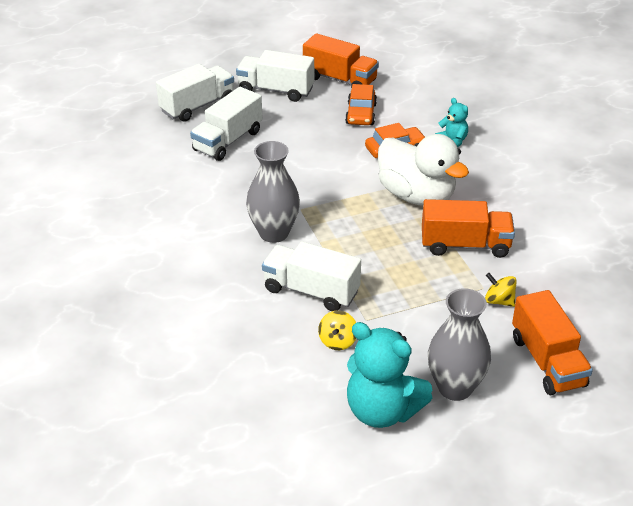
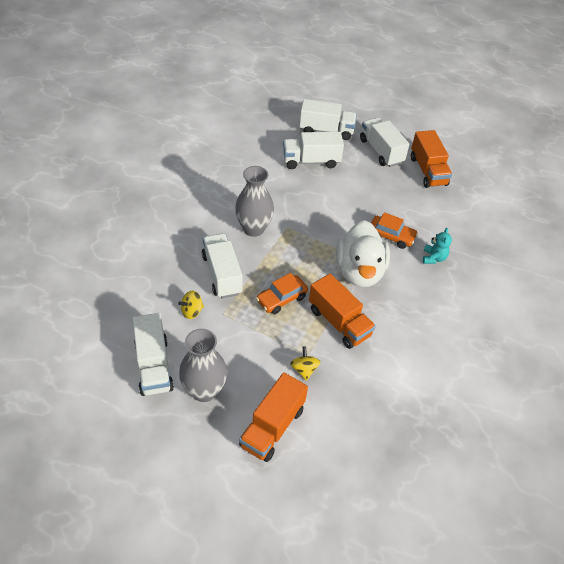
camera: 45 degrees right, 10 degrees up
(361, 114) = (406, 200): orange car -> orange car (281, 299)
(382, 411) = (154, 366): turquoise teddy bear -> white truck

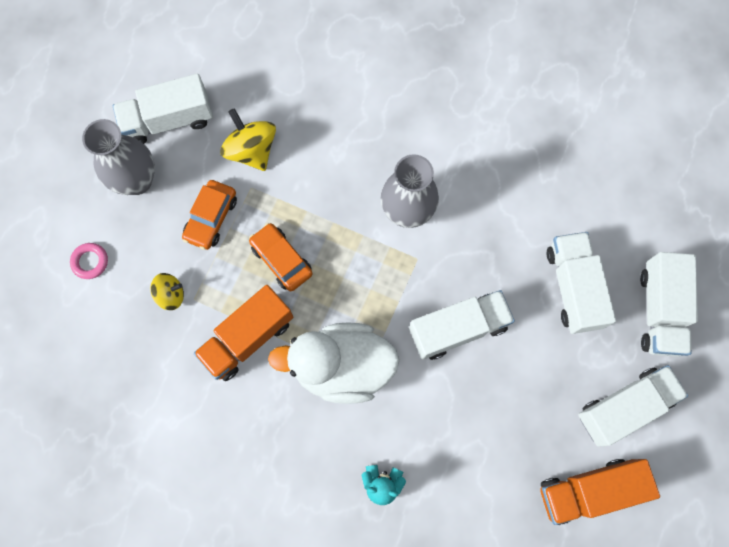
camera: 90 degrees right, 25 degrees up
(192, 311) = (251, 150): yellow spinning top -> yellow spinning top, size x1.65
(222, 274) = (316, 179): white truck -> white truck (458, 328)
(272, 427) = (90, 262): orange truck -> pink ring
(391, 236) = (420, 417): orange car -> orange car (211, 218)

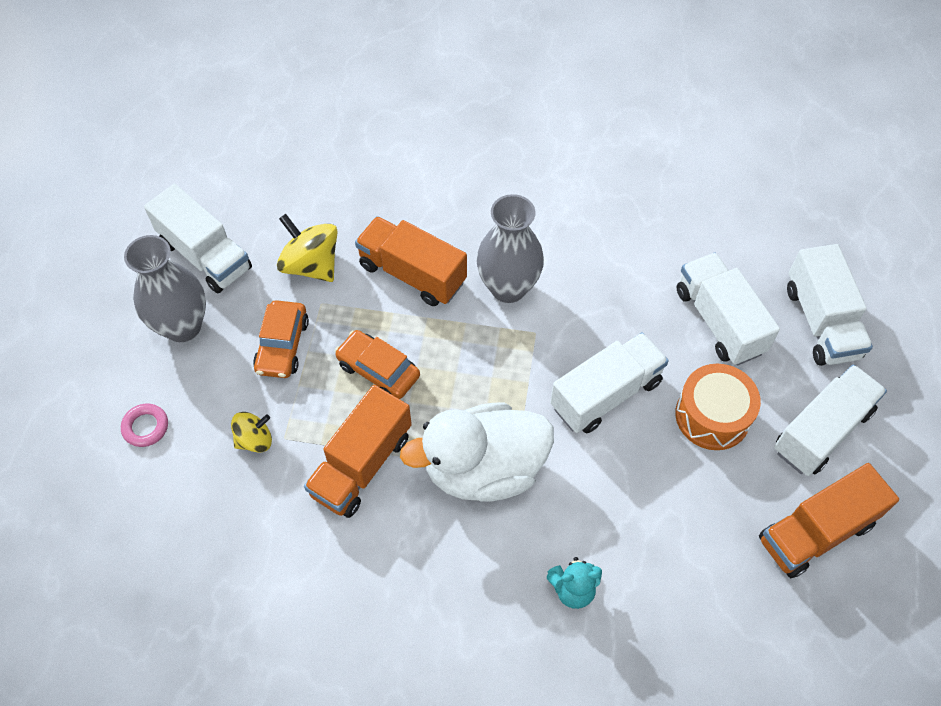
camera: 15 degrees left, 15 degrees down
(168, 120) = (205, 255): white truck -> white truck turned 105 degrees counterclockwise
(331, 179) = (412, 273): none -> orange truck
(539, 370) = (712, 416): none -> orange drum

